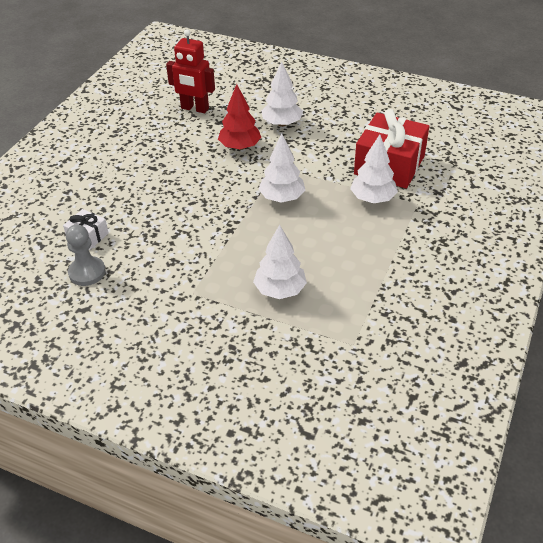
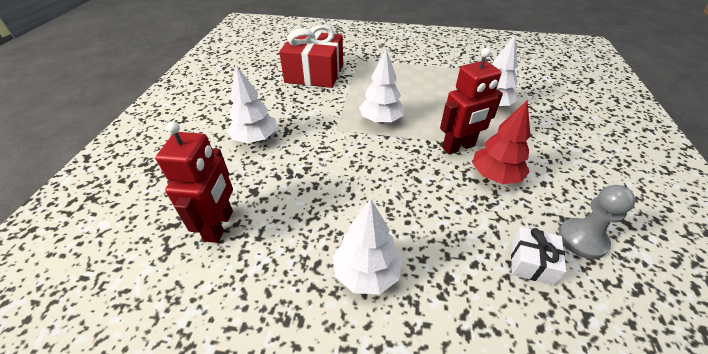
camera: 105 degrees left, 0 degrees up
(220, 239) = (459, 147): none -> red robot
(240, 147) = (305, 162): red tree -> red tree (495, 176)
(373, 199) = (361, 77): white tree -> white tree (366, 272)

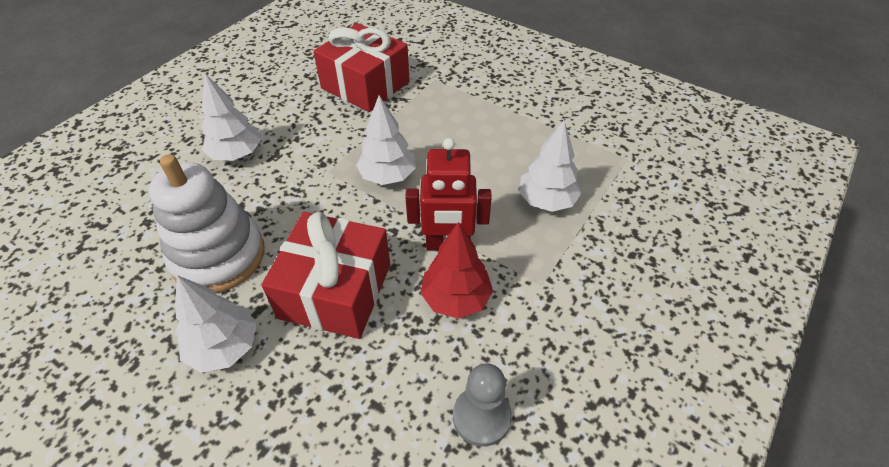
camera: 25 degrees right, 5 degrees up
(219, 225) = (135, 242): red robot -> none
(302, 210) = (218, 256): none -> white stacking toy
(413, 201) = (335, 291): none -> red gift
(531, 262) = (396, 414): white gift -> none

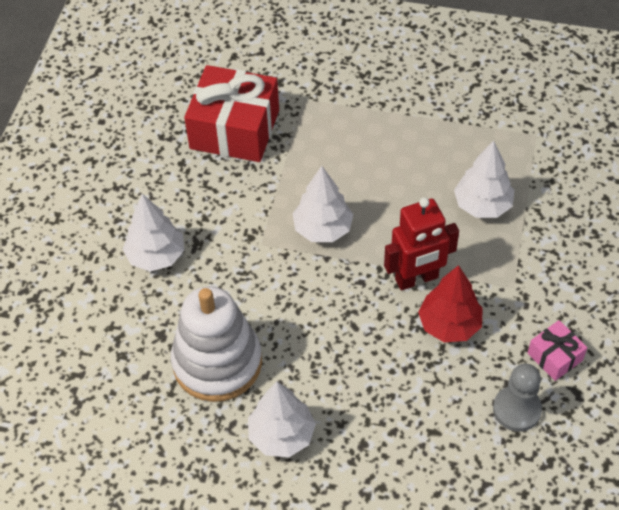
camera: 20 degrees left, 5 degrees up
(335, 291) = (343, 355): red gift -> none
(553, 372) = (555, 357): none -> pink gift

